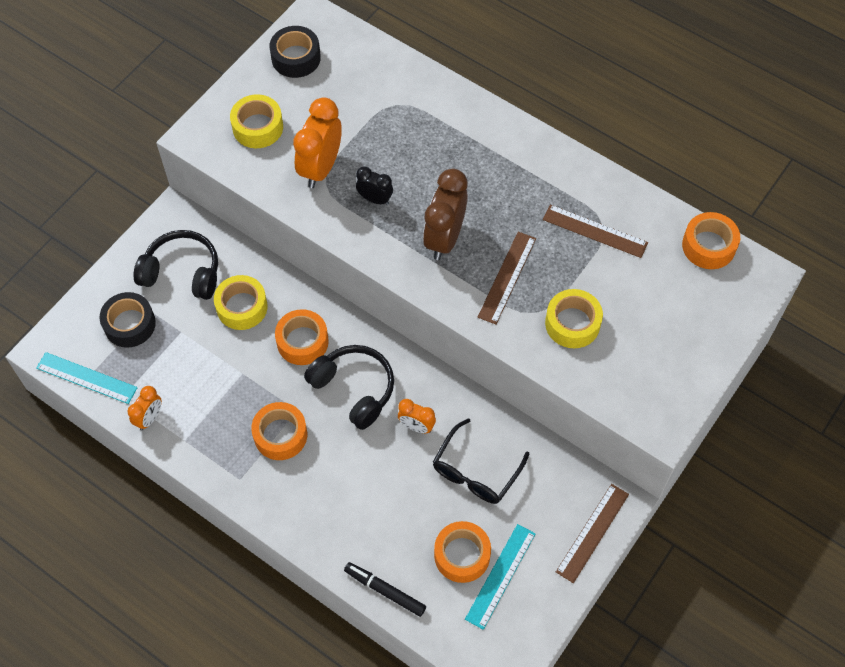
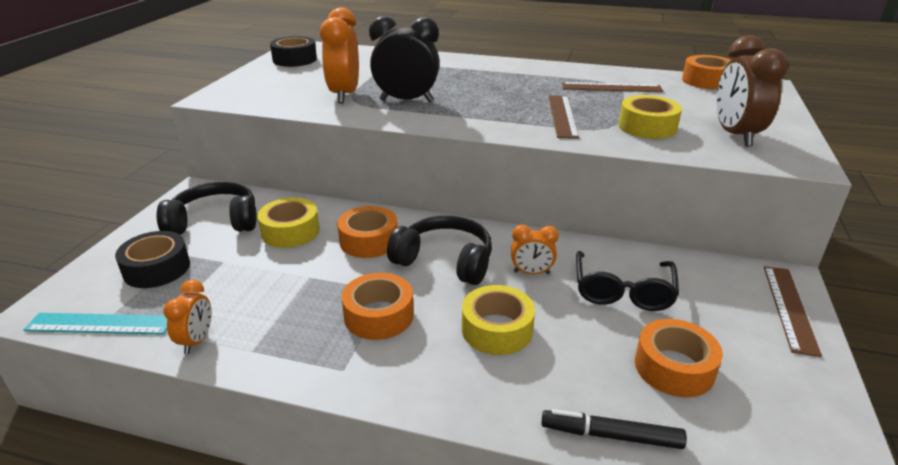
camera: 20 degrees left, 30 degrees down
(258, 127) = (273, 87): yellow tape -> yellow tape (497, 329)
(375, 199) = (406, 101): black clock -> black clock, size x1.83
(444, 238) = (487, 108): brown clock -> brown clock (735, 135)
(500, 576) = (736, 374): turquoise ruler -> none

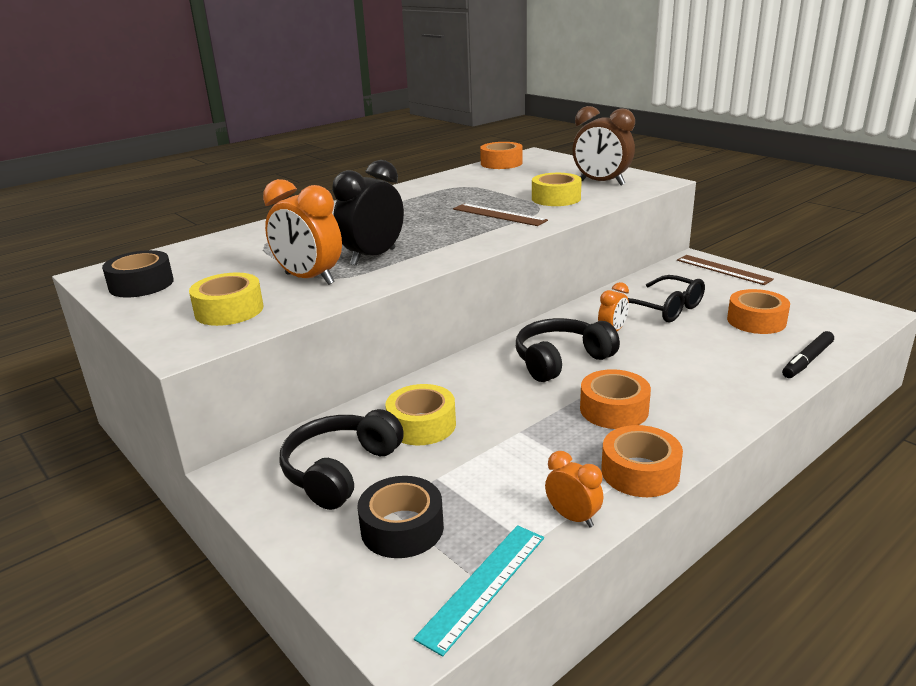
camera: 55 degrees left, 5 degrees down
(369, 241) = (489, 386): orange tape -> orange tape (640, 472)
(497, 329) = (672, 365): yellow tape -> yellow tape (229, 310)
(611, 87) = (468, 188): brown ruler -> none

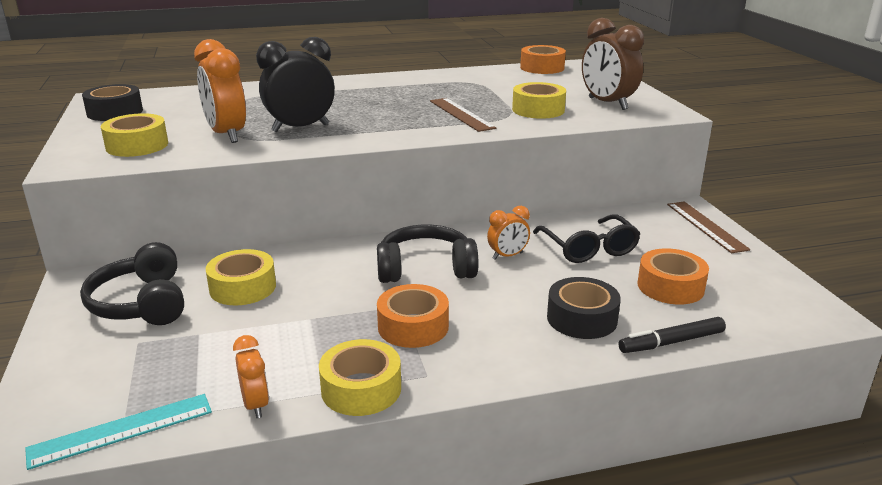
camera: 25 degrees right, 0 degrees up
(340, 470) = (142, 303): black headphones -> black headphones turned 75 degrees counterclockwise
(402, 528) = (125, 363): black tape -> black tape (582, 318)
(640, 472) = (361, 389): orange tape -> yellow tape

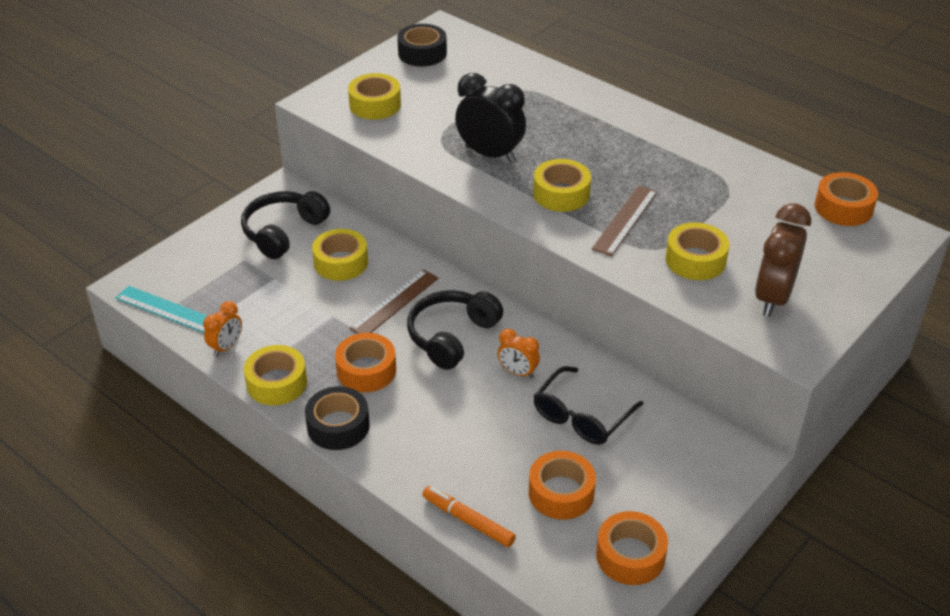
camera: 55 degrees right, 15 degrees up
(227, 135) = (437, 129): orange clock -> none
(395, 122) = (561, 194): none -> yellow tape
(425, 268) = (452, 336): black headphones -> black headphones turned 105 degrees counterclockwise
(582, 318) = (457, 456): black tape -> black tape (338, 426)
(671, 342) = (468, 520): black marker -> orange marker
(706, 226) = (715, 482): brown ruler -> brown ruler (394, 303)
(764, 283) = (630, 556): none -> orange tape

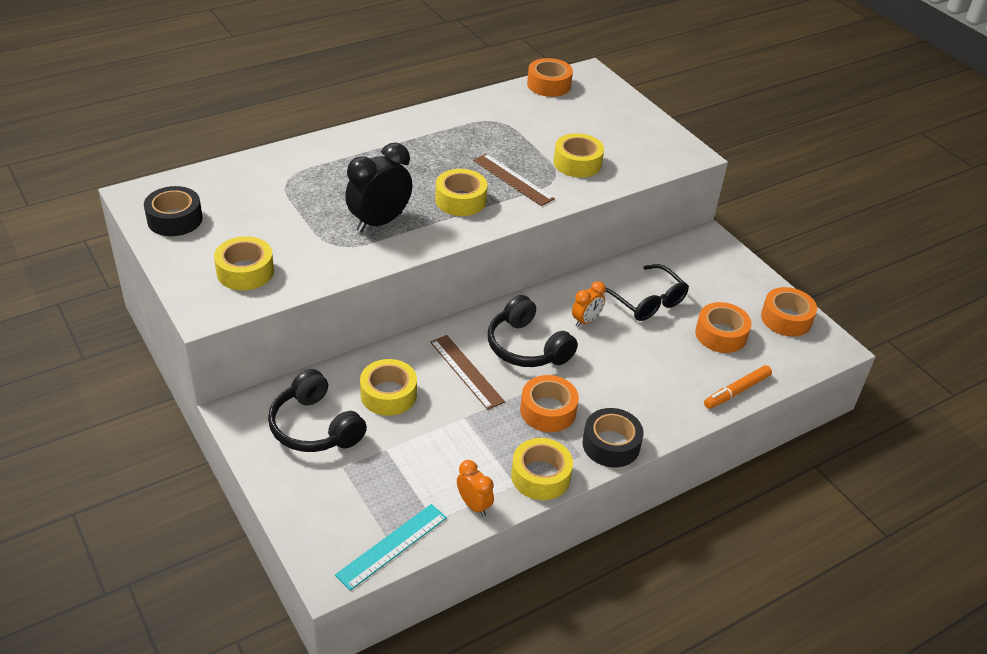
camera: 75 degrees left, 0 degrees up
(773, 298) = (633, 145): brown clock -> none

